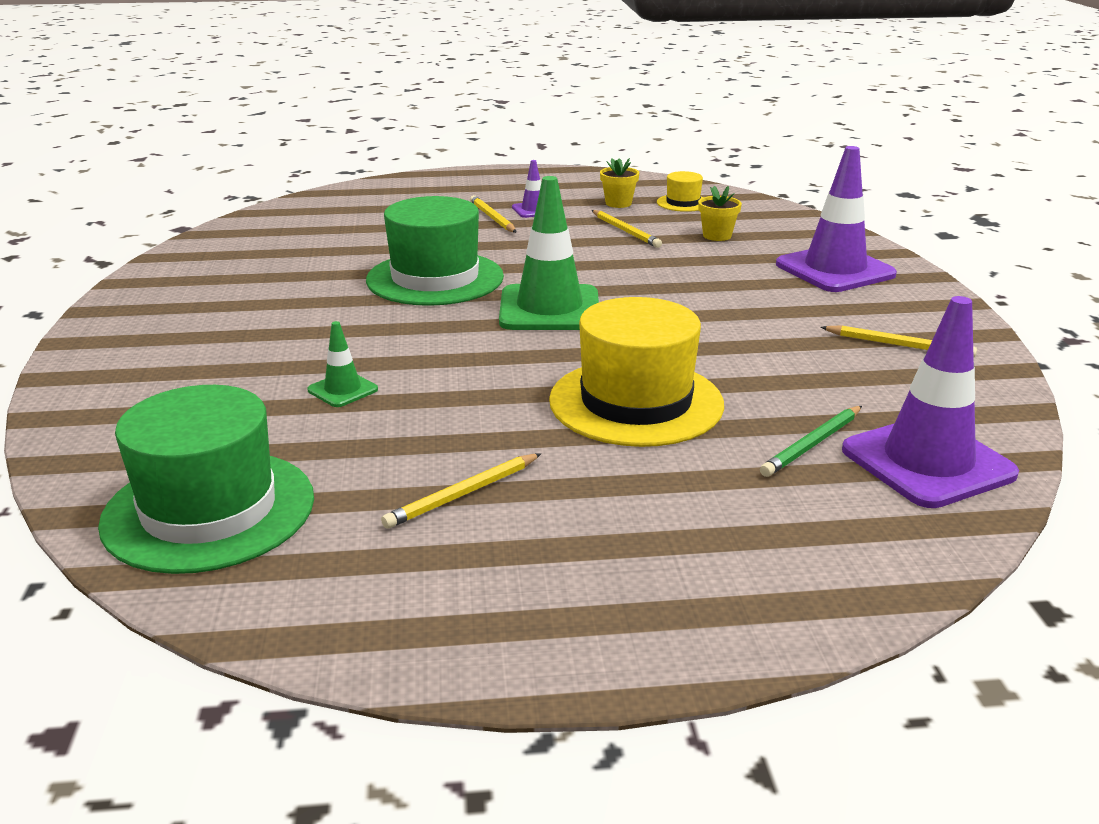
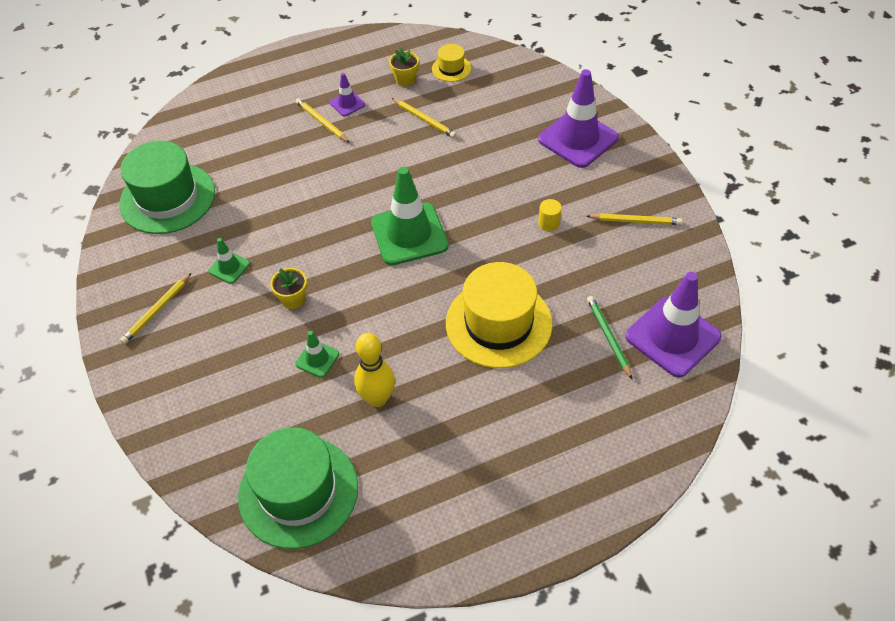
camera: 15 degrees left, 25 degrees up
(289, 300) = (229, 267): none -> green traffic cone
(402, 440) = (377, 398): none -> yellow bowling pin
(435, 278) = (317, 215): green hat -> green hat (167, 198)
(463, 494) = (433, 436): yellow pencil -> yellow pencil (157, 310)
(717, 236) = (489, 111): yellow flower pot -> yellow flower pot (293, 299)
(760, 328) = (549, 223): none -> yellow cylinder
(812, 444) = (608, 337): green pencil -> green pencil turned 135 degrees clockwise

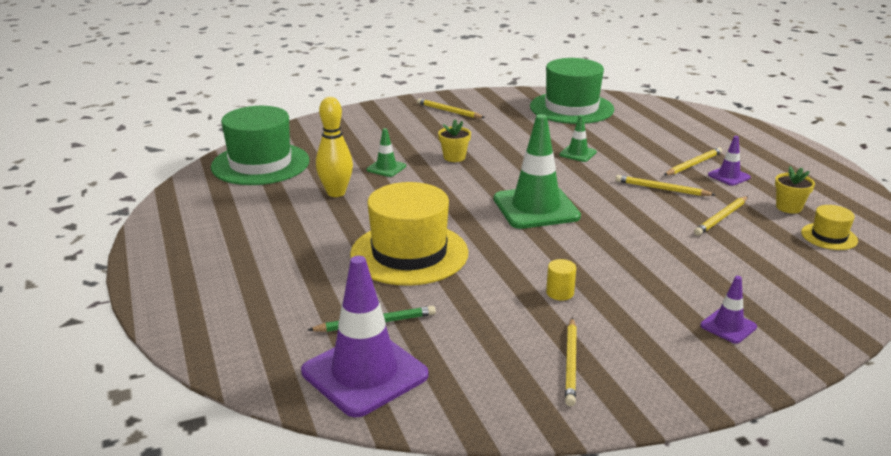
camera: 90 degrees right, 25 degrees down
(229, 267) = (492, 133): green traffic cone -> green traffic cone (577, 153)
(371, 148) = (662, 189): none -> yellow pencil
(578, 139) = (728, 326): purple traffic cone -> purple traffic cone, size x0.47

